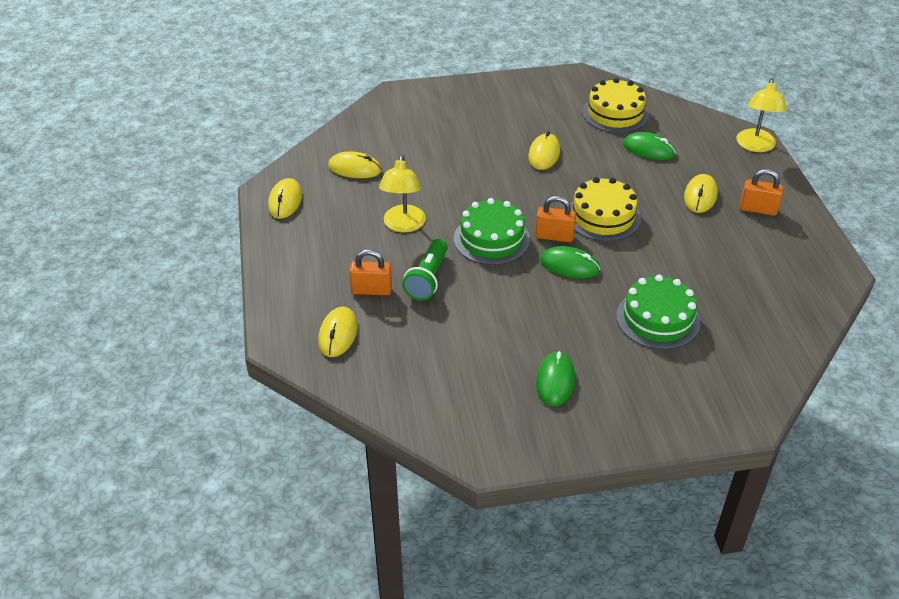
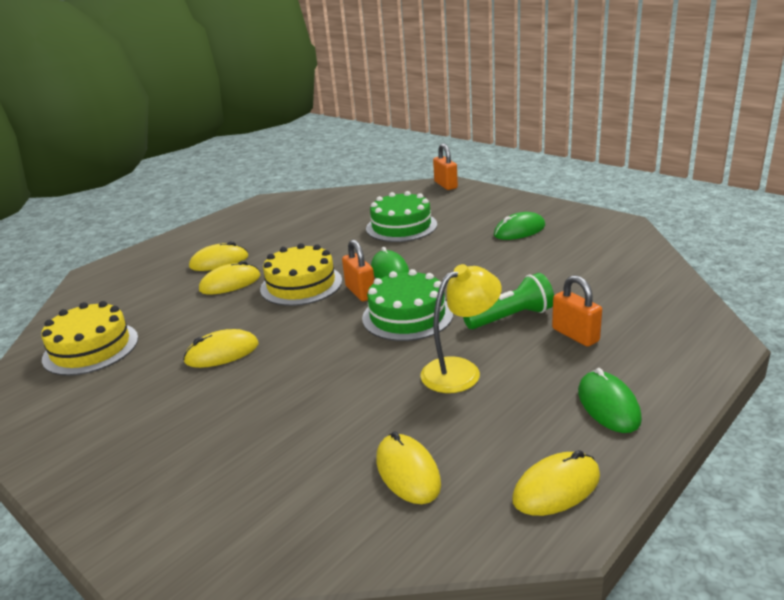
camera: 125 degrees left, 15 degrees down
(338, 334) = (651, 320): yellow mouse -> yellow mouse (230, 283)
(648, 149) = (157, 306): green mouse -> green mouse (608, 405)
(755, 146) = (109, 267): yellow lamp -> none
(758, 209) = (215, 239): orange padlock -> orange padlock (445, 185)

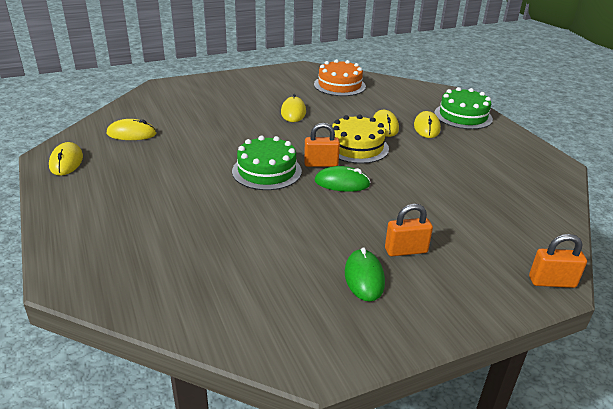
camera: 110 degrees right, 5 degrees up
(91, 348) = (339, 85): yellow cake -> orange cake
(401, 226) = (435, 214): green cake -> green cake (463, 116)
(461, 370) = (183, 169): yellow lamp -> none
(511, 318) = (214, 207): green flashlight -> none
(575, 335) = (160, 222): orange padlock -> orange padlock (406, 250)
(608, 405) = (86, 200): green mouse -> none

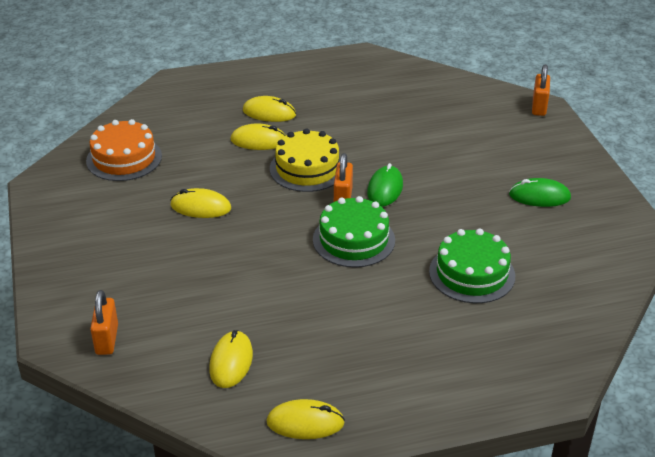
camera: 80 degrees left, 5 degrees up
(406, 250) = (501, 168): orange padlock -> orange padlock (107, 339)
(463, 116) = (246, 83): green cake -> green cake (472, 273)

